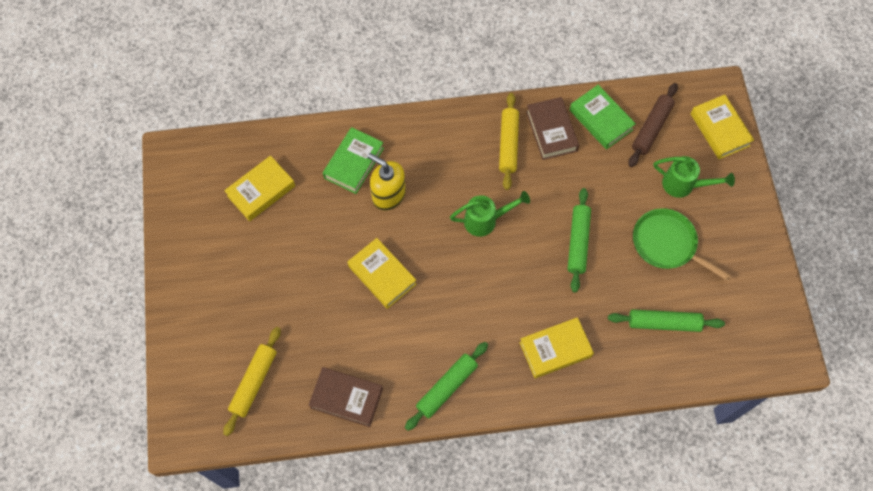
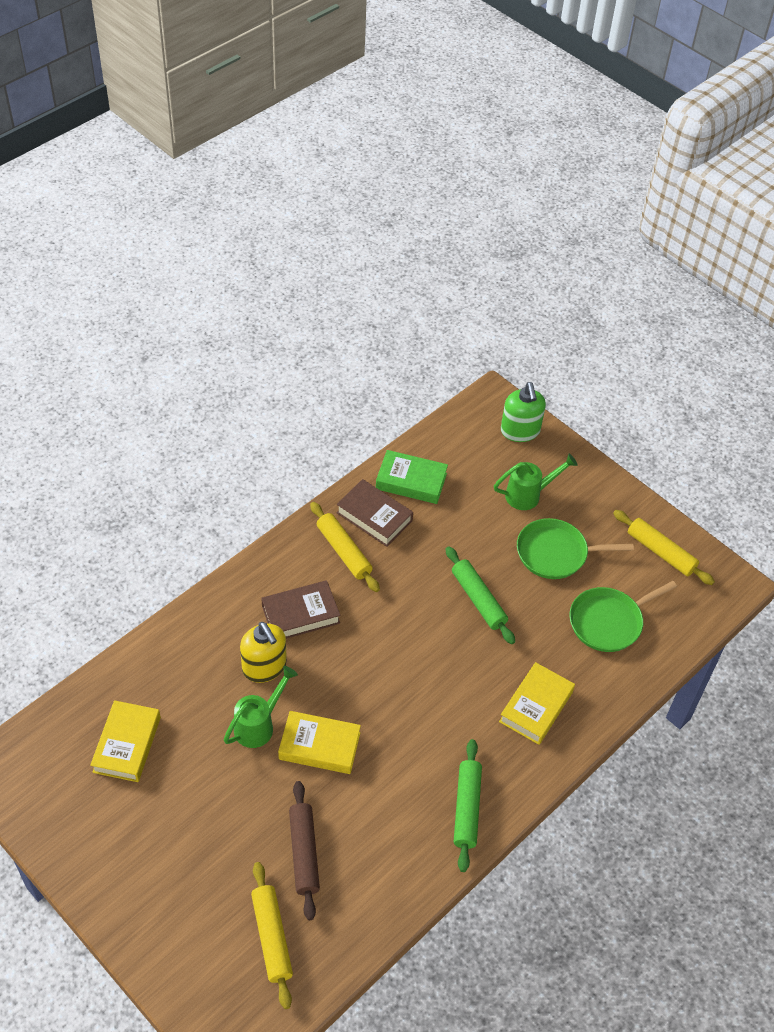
camera: 40 degrees left, 15 degrees down
(346, 398) = (379, 886): brown book -> brown book (300, 614)
(354, 163) = (204, 658): green book -> none
(388, 195) = (264, 667): yellow soap dispenser -> yellow soap dispenser turned 120 degrees counterclockwise
(486, 220) = (379, 632): green watering can -> green watering can (259, 724)
(651, 128) = (461, 463): brown rolling pin -> brown rolling pin (304, 853)
(664, 323) = (608, 622): green rolling pin -> green pan
(719, 130) = (520, 431): yellow book -> green soap dispenser
(753, 296) = (661, 552): none -> yellow rolling pin

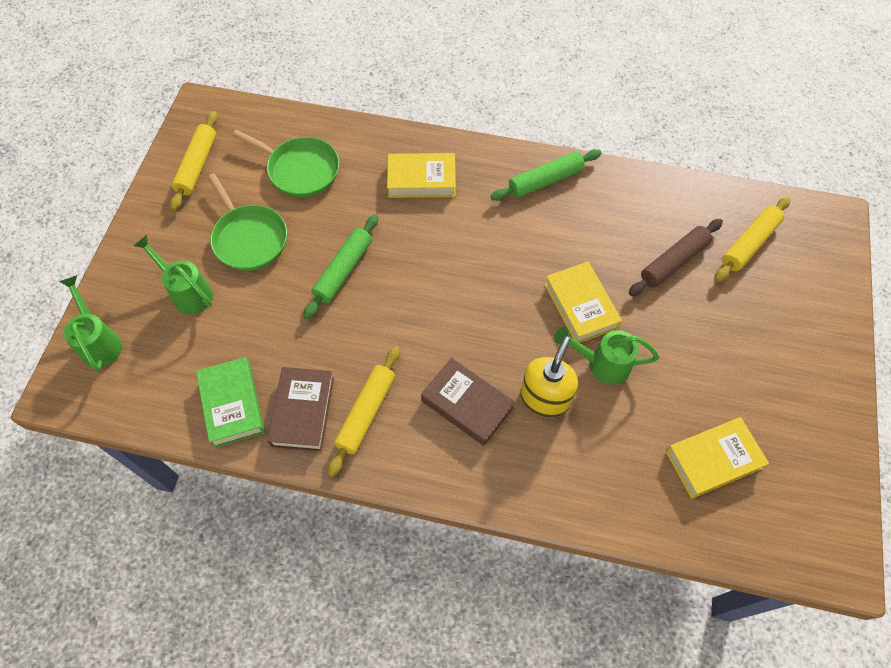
camera: 120 degrees left, 10 degrees up
(520, 431) = (100, 342): green soap dispenser -> green watering can

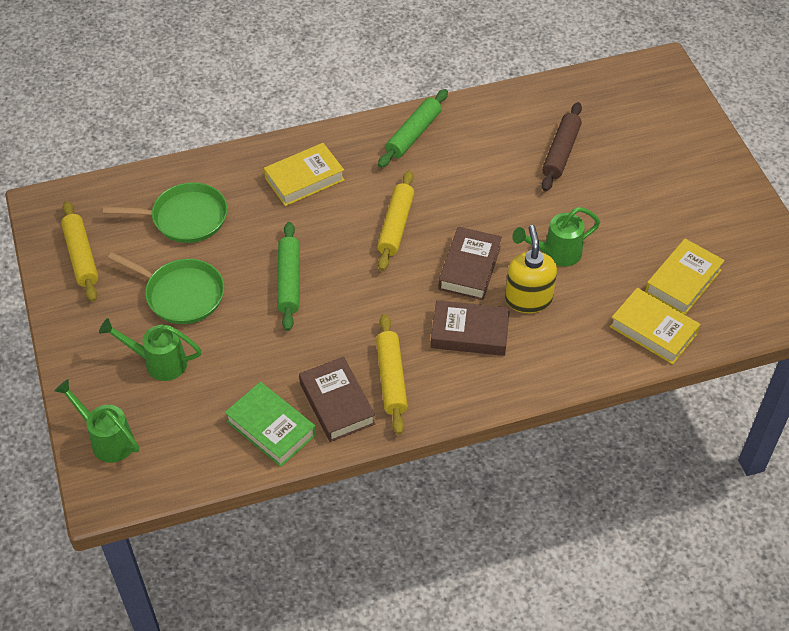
camera: 30 degrees left, 10 degrees down
(510, 337) = (469, 268): none -> brown book
(581, 306) = (510, 218): yellow book -> yellow book (653, 330)
(749, 243) = (610, 113): yellow rolling pin -> yellow rolling pin (395, 226)

